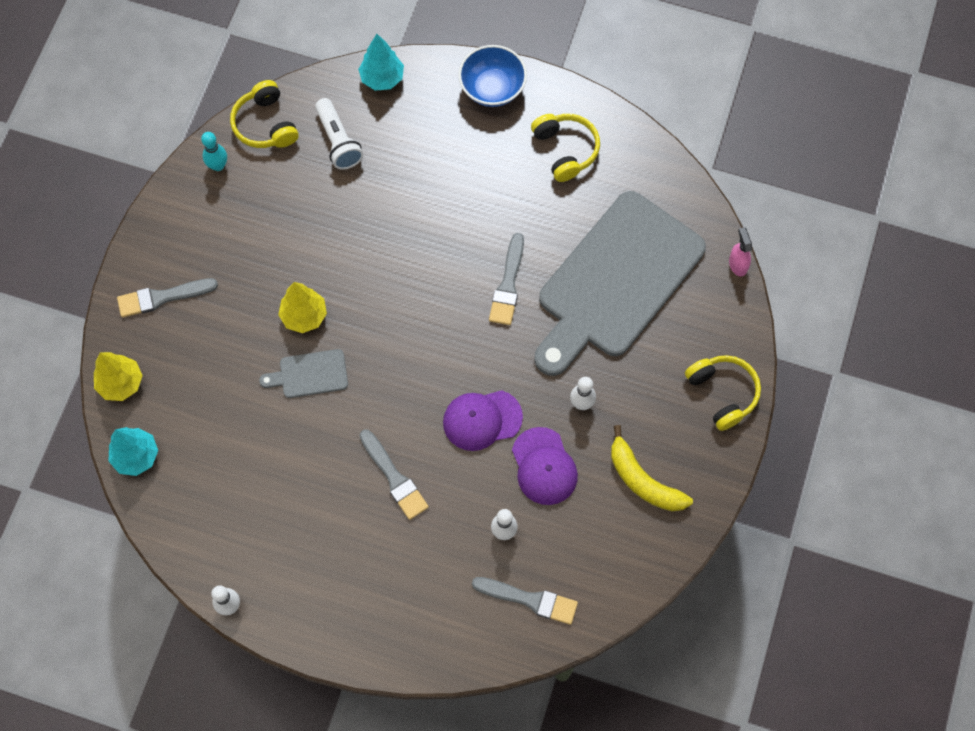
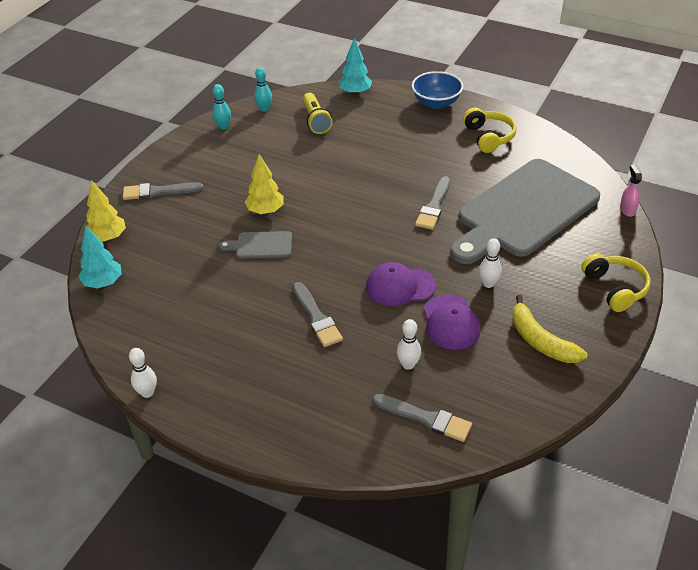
camera: 10 degrees right, 25 degrees down
(265, 124) = (264, 109): yellow headphones -> turquoise bowling pin
(338, 141) = (315, 121): white flashlight -> yellow flashlight

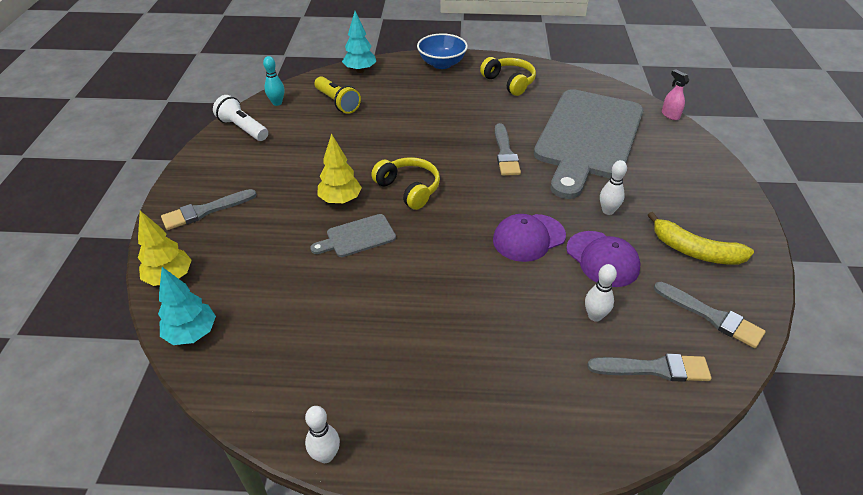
camera: 25 degrees left, 0 degrees up
(223, 126) = (243, 128): turquoise bowling pin -> white flashlight
(316, 317) = (467, 296): grey brush -> grey brush (711, 316)
(615, 288) = (716, 184): yellow headphones -> yellow headphones (409, 189)

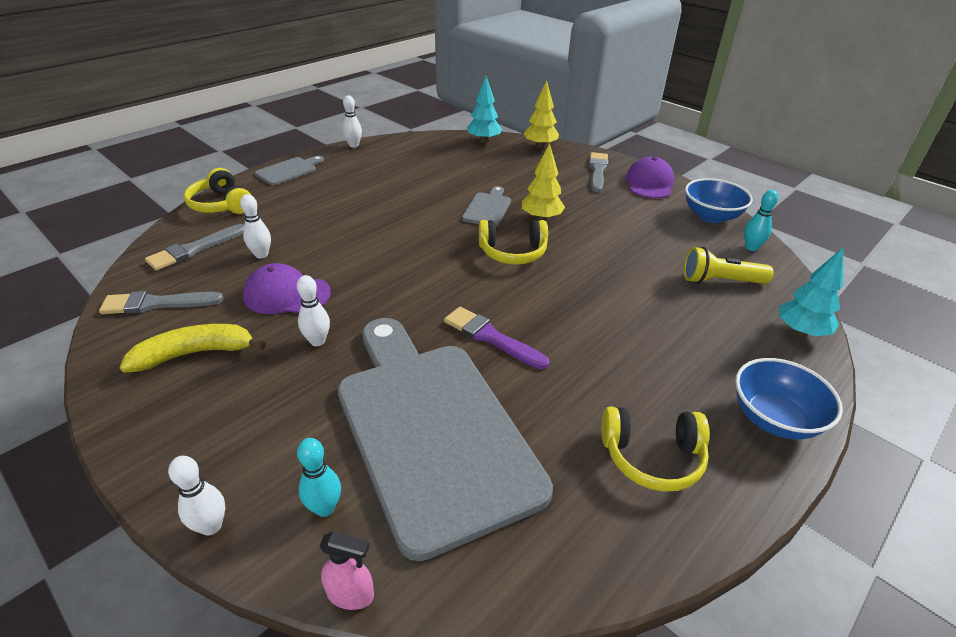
camera: 130 degrees right, 5 degrees down
(243, 128) = (711, 216): white flashlight -> blue bowl
(461, 455) = (288, 170): none -> grey cutting board
(505, 153) = (491, 337): grey brush -> purple brush
(528, 238) = (367, 275): purple cap -> purple cap (649, 183)
(589, 435) = (221, 205): none -> yellow headphones
(662, 140) = (324, 508): none -> turquoise bowling pin
(717, 161) = (211, 526): none -> white bowling pin

